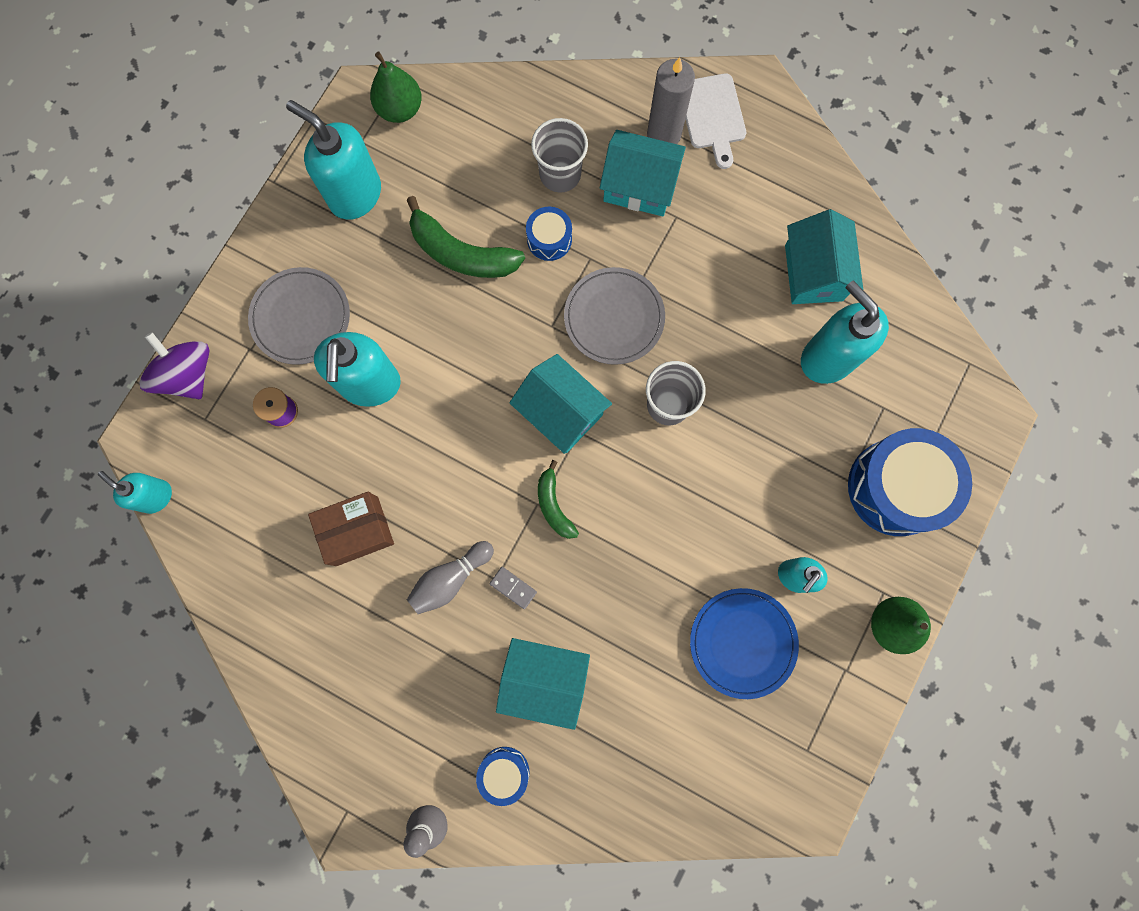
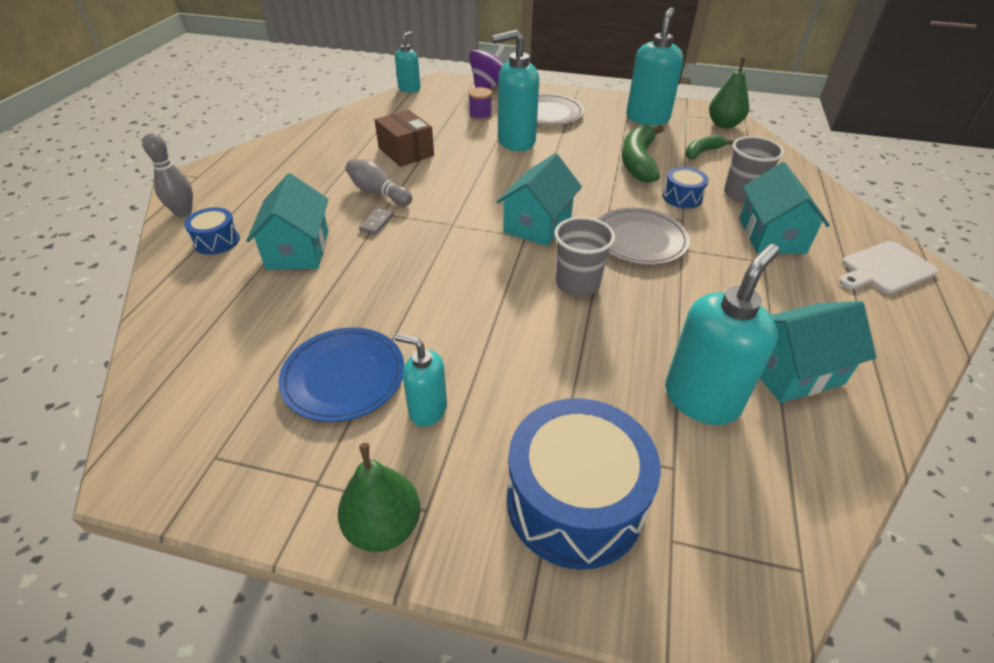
camera: 75 degrees right, 35 degrees down
(554, 505) = (454, 232): green banana -> green banana (702, 152)
(664, 134) = (834, 242): grey candle -> none

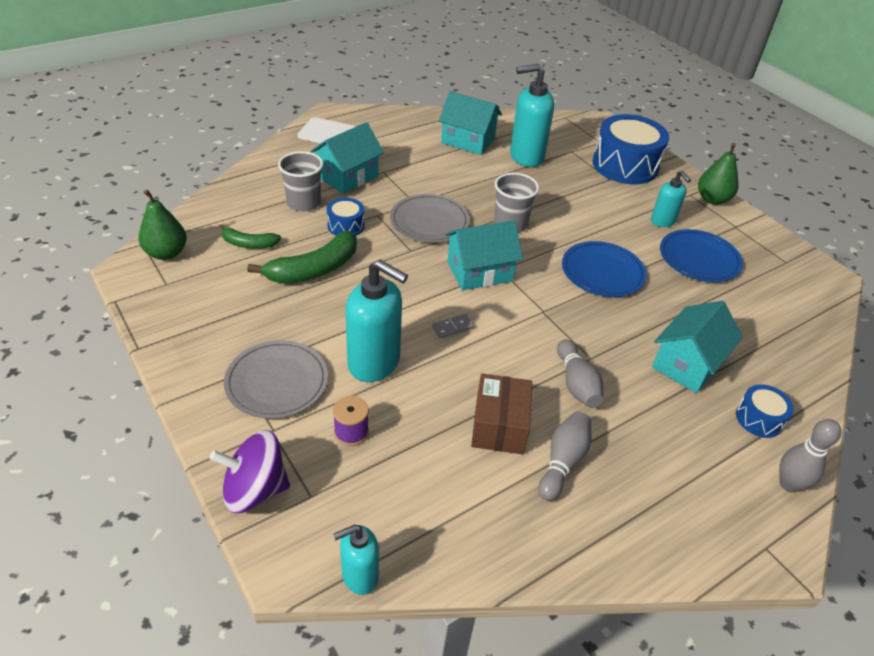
camera: 140 degrees left, 0 degrees up
(351, 155) = (563, 462): none -> grey bowling pin
(377, 222) = (603, 351): grey domino -> grey domino (453, 327)
(437, 288) = (602, 272): none -> blue plate
(647, 118) = (206, 305): turquoise soap dispenser -> none

